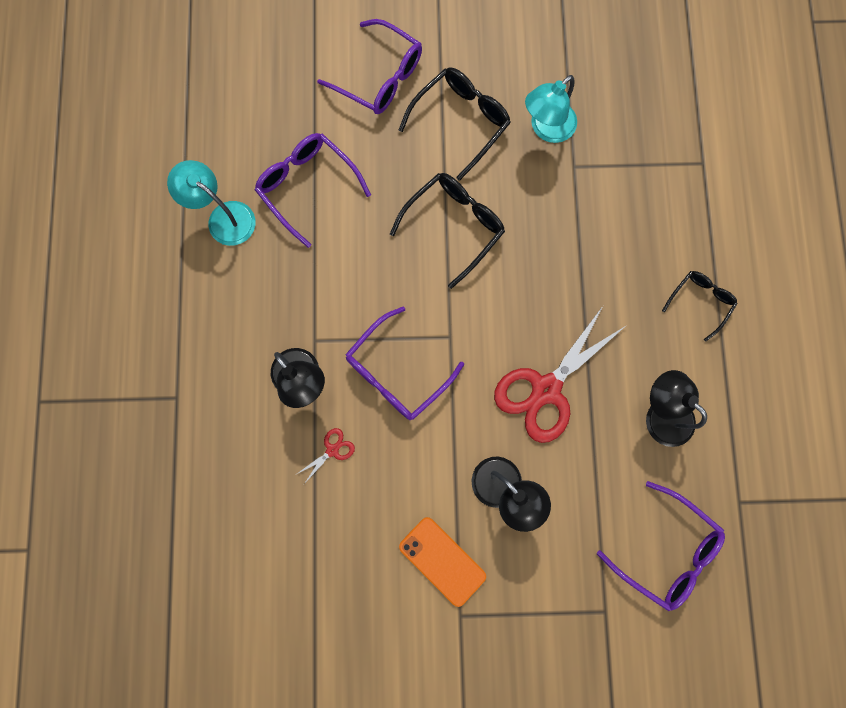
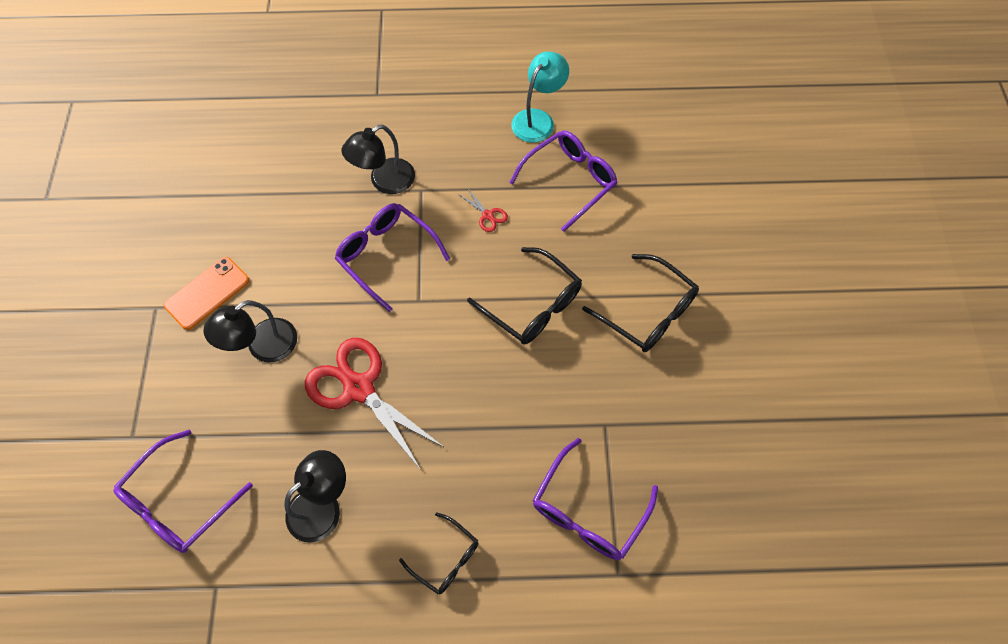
camera: 90 degrees right, 15 degrees down
(332, 450) = (319, 206): red scissors -> red scissors (488, 215)
(380, 77) = (690, 239): purple glasses -> purple glasses (588, 510)
(546, 129) = (647, 397): turquoise lamp -> none

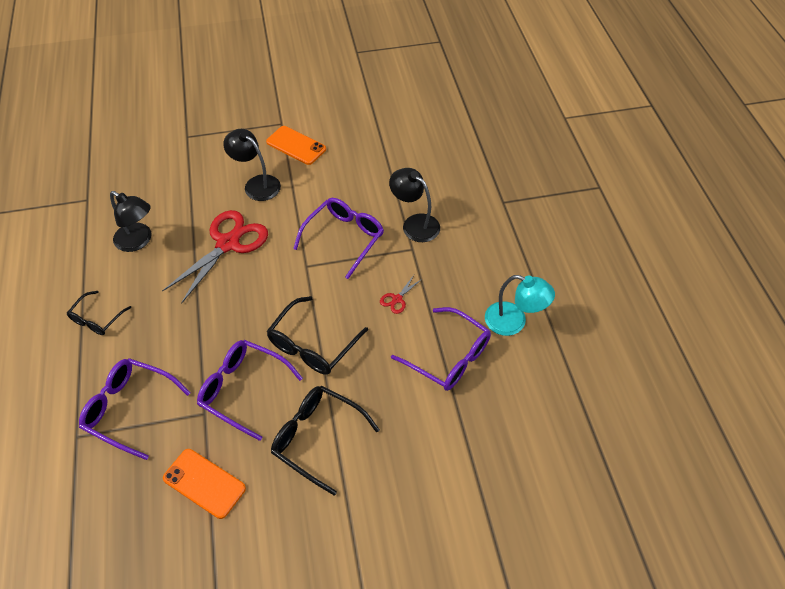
camera: 80 degrees right, 10 degrees down
(179, 502) = (143, 169): purple glasses -> purple glasses (243, 389)
(648, 312) = (317, 438): black glasses -> black glasses turned 90 degrees clockwise
(689, 427) = (204, 483): none -> orange phone

